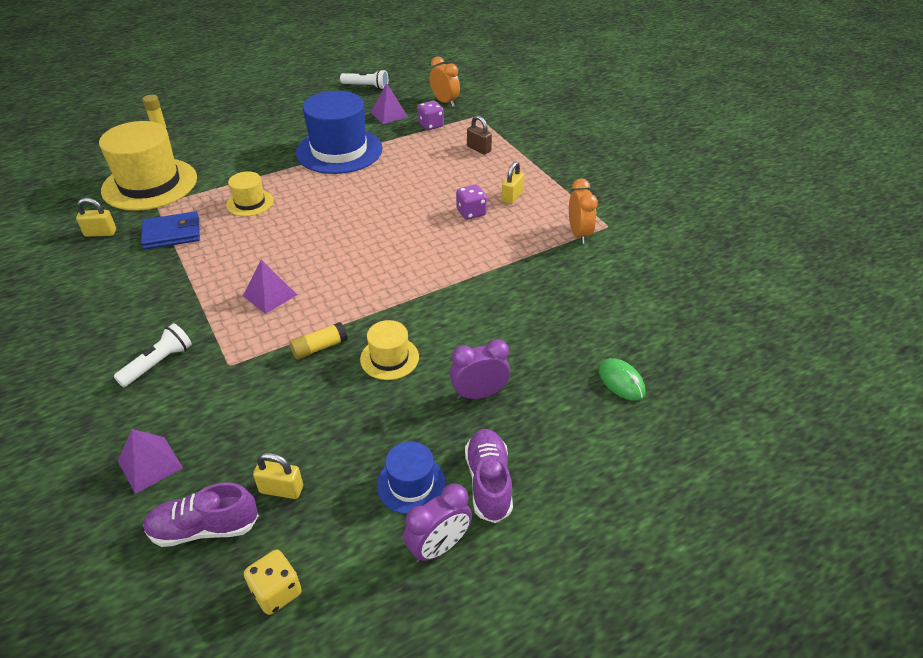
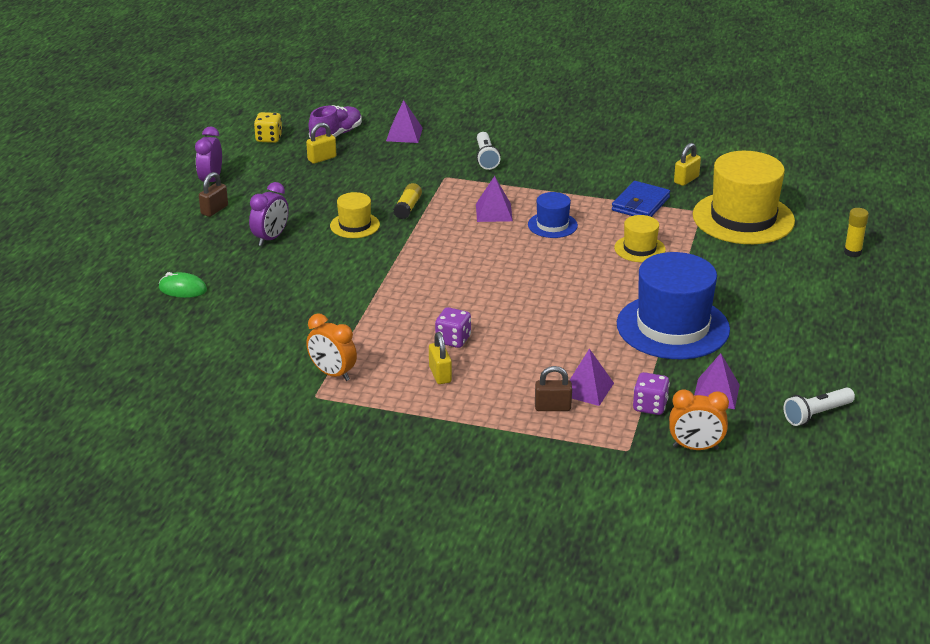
camera: 135 degrees right, 10 degrees down
(411, 484) = (256, 190): blue hat -> blue hat (552, 225)
(445, 148) = (587, 389): none -> purple pyramid
(488, 482) = (214, 210): purple shoe -> brown padlock

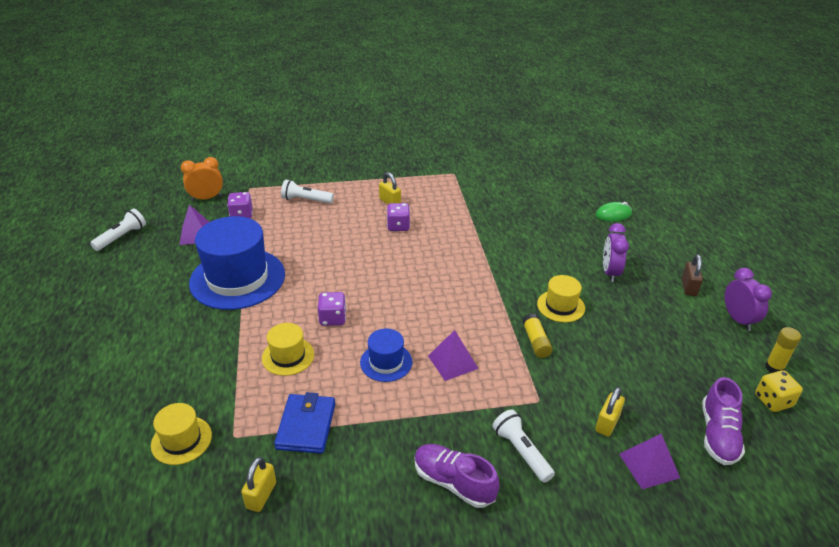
camera: 155 degrees right, 5 degrees up
(322, 158) = (685, 386): yellow padlock -> yellow padlock (607, 423)
(332, 374) = (456, 187): orange clock -> none
(546, 156) = (453, 482): none -> purple shoe
(552, 407) = (306, 200): brown padlock -> white flashlight
(584, 267) = (333, 318): none -> purple dice
(587, 389) = (288, 216): purple pyramid -> none
(743, 218) = (181, 440): yellow hat -> yellow hat, size x0.49
(852, 252) = (54, 421): yellow glue stick -> yellow glue stick (774, 367)

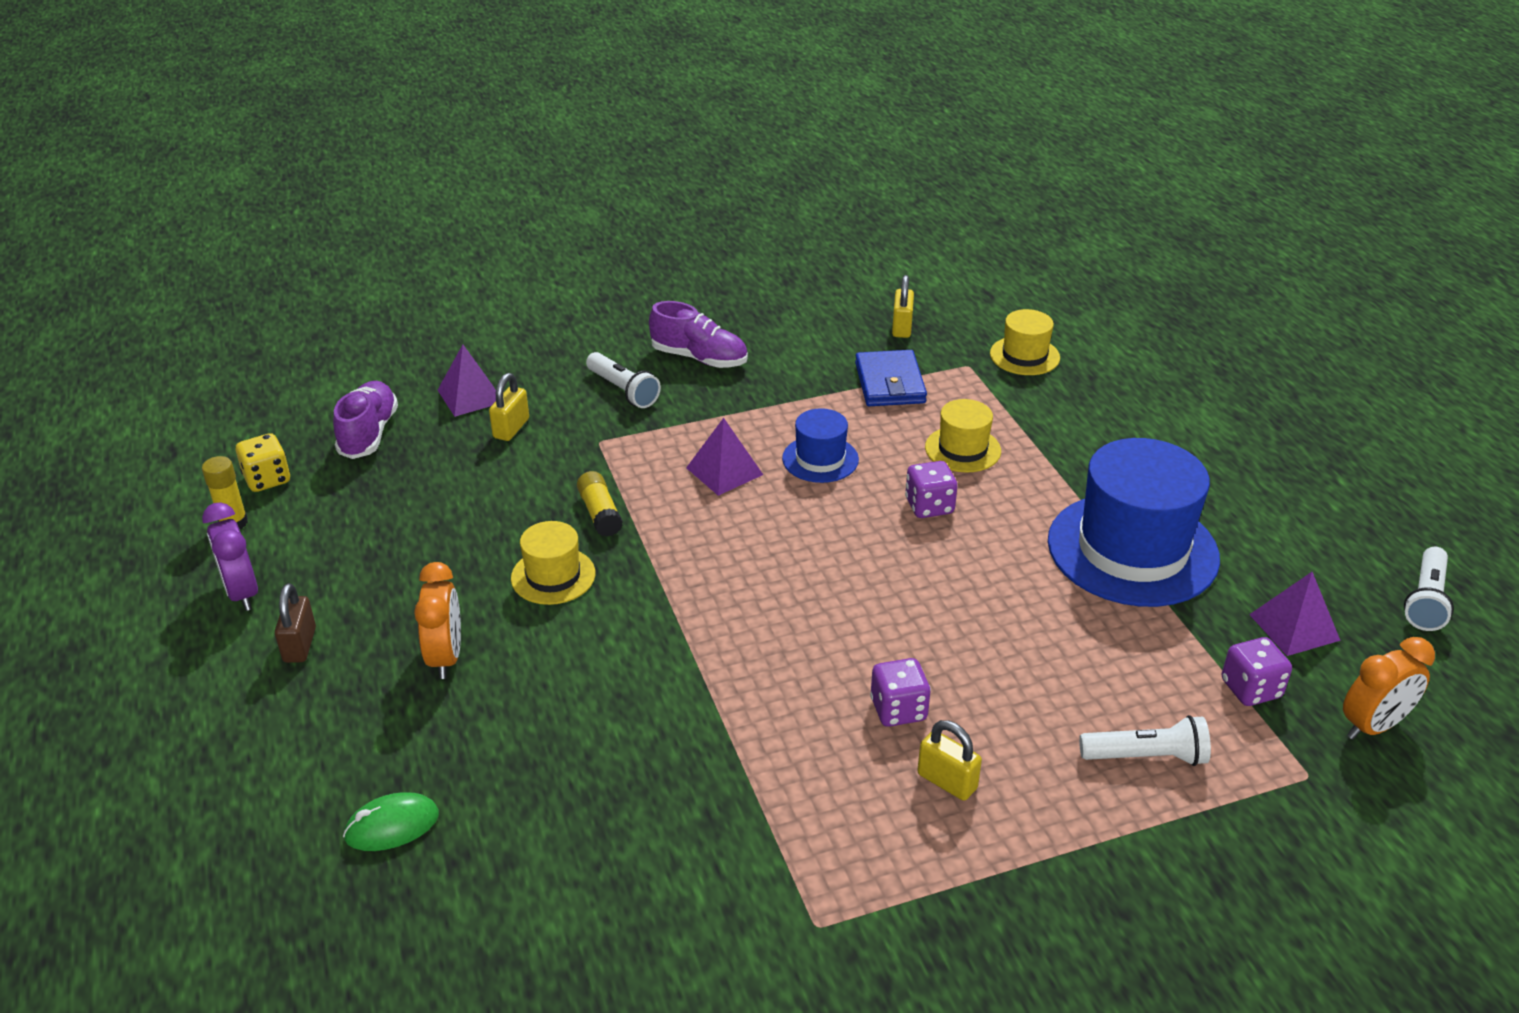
camera: 170 degrees right, 0 degrees up
(610, 272) = (446, 657): purple clock -> orange clock

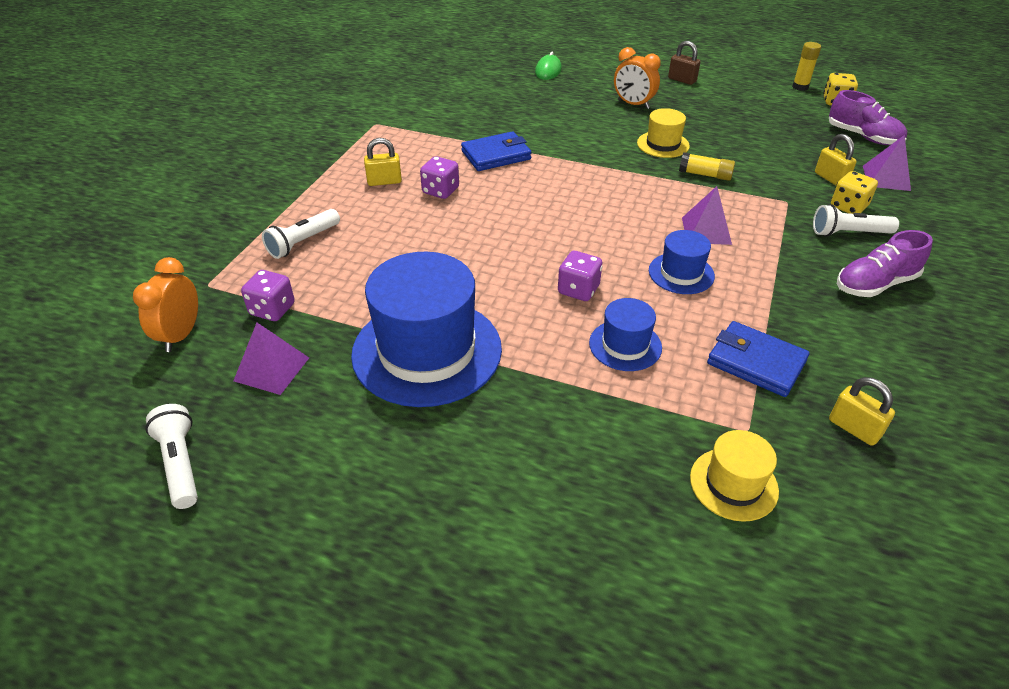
camera: 130 degrees right, 5 degrees up
(242, 593) = (736, 77): purple clock -> none
(567, 403) = (848, 207): none -> yellow dice
(752, 713) = (496, 155): none -> blue wallet
(962, 449) = (625, 345): yellow hat -> blue hat

